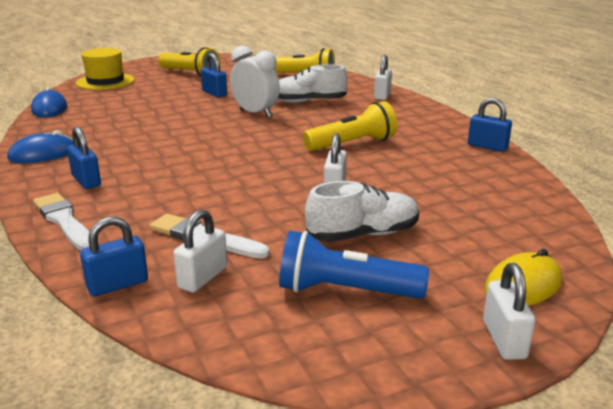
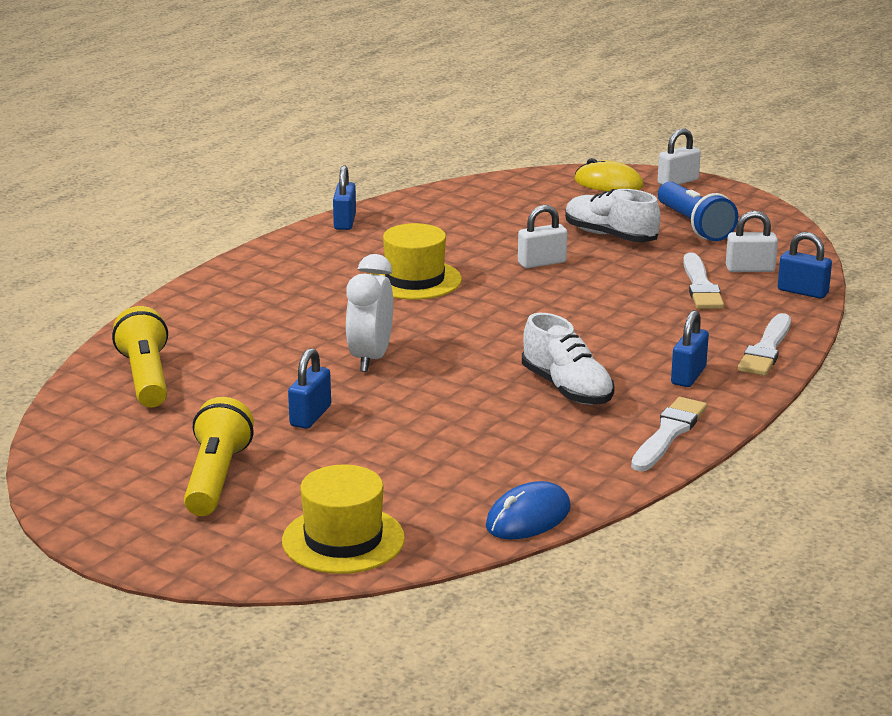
camera: 120 degrees left, 0 degrees up
(43, 154) = (668, 433): blue mouse -> white brush
(308, 102) = (281, 340): white shoe -> white shoe (567, 389)
(352, 144) = (414, 280): yellow flashlight -> yellow hat
(382, 95) = (202, 301): white padlock -> none

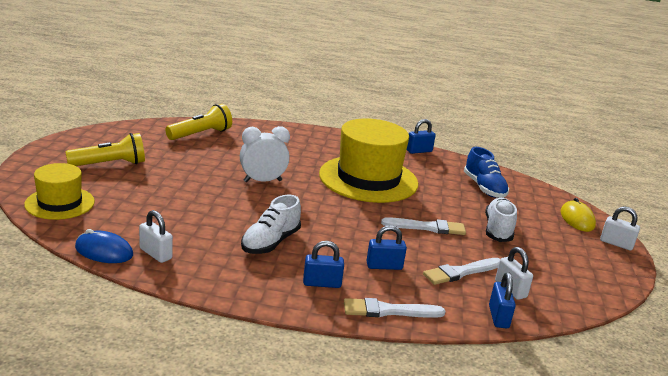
camera: 60 degrees right, 0 degrees up
(310, 416) = (187, 176): blue padlock -> blue padlock (384, 266)
(414, 280) = (368, 179): yellow hat -> yellow hat, size x1.77
(492, 212) = (484, 188): none -> blue shoe
(542, 263) = (432, 212): white padlock -> white padlock (155, 254)
(668, 433) = (235, 285): white brush -> white brush (427, 227)
(694, 226) = (553, 258): blue flashlight -> none

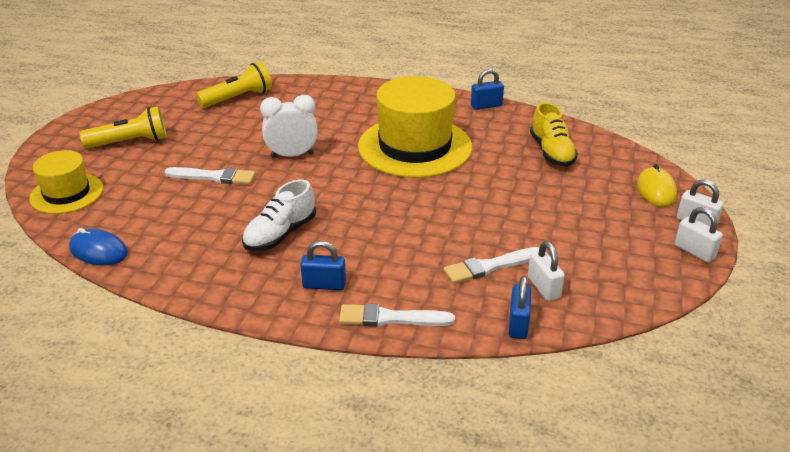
camera: 10 degrees right, 10 degrees up
(155, 254) = (152, 252): white padlock -> white padlock (694, 251)
(384, 266) = (401, 261): blue padlock -> none
(427, 227) = (467, 208): white brush -> white brush (214, 177)
(484, 188) = (551, 152): blue shoe -> yellow shoe
(498, 230) = (552, 208): white shoe -> none

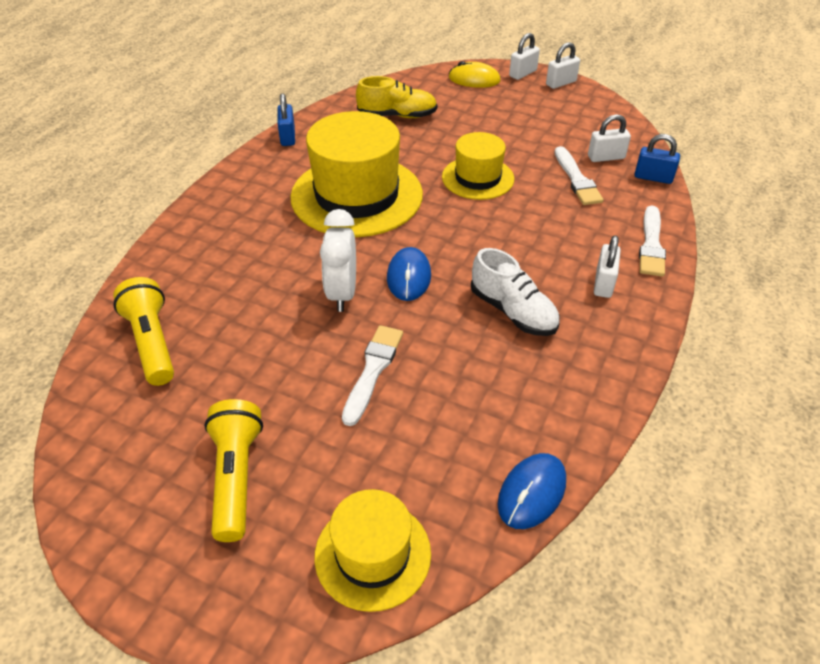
camera: 80 degrees left, 10 degrees up
(315, 181) = (409, 277): none -> blue mouse
(324, 285) = (603, 283): blue padlock -> white padlock
(466, 205) = (477, 178): none -> yellow hat

